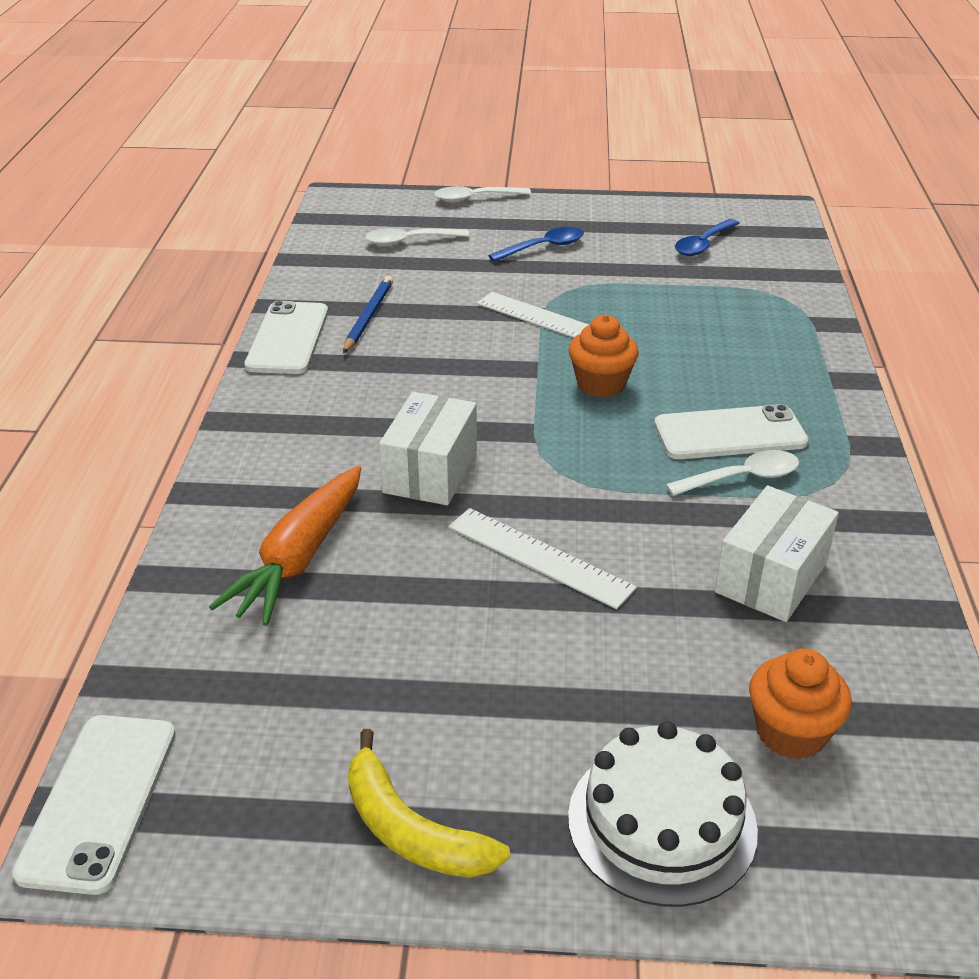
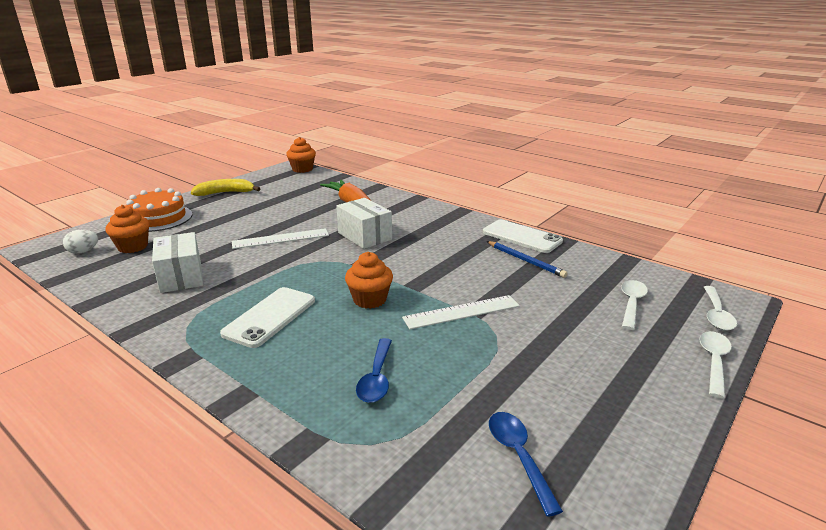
camera: 125 degrees right, 10 degrees down
(99, 801) = (302, 169): white phone -> orange cupcake
(544, 247) = (580, 356): blue spoon -> blue spoon (376, 378)
(662, 822) = (159, 218): white cake -> orange cake
(742, 478) = (237, 302): white spoon -> white spoon (716, 314)
(894, 793) = (83, 251): none -> white egg

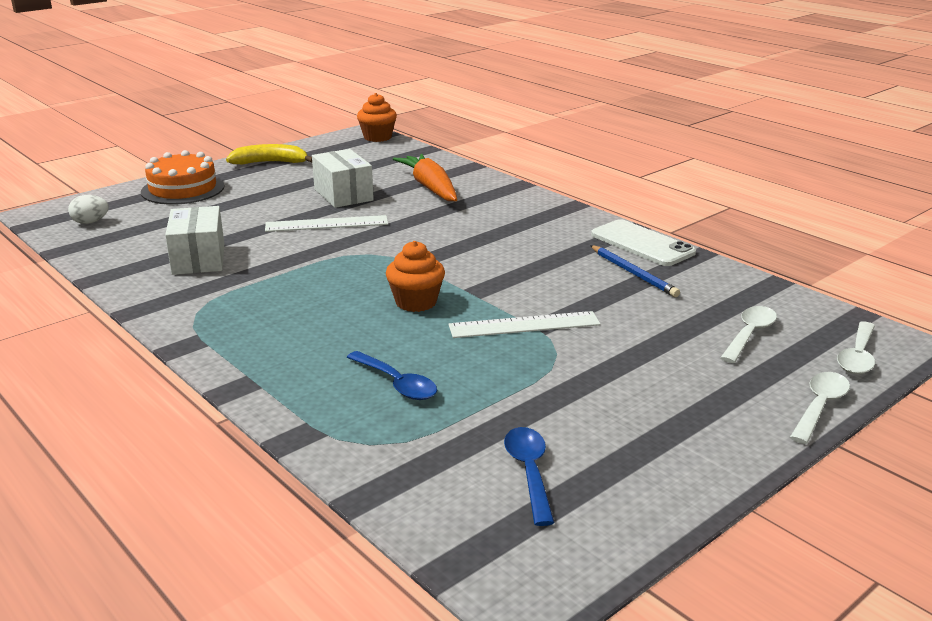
camera: 10 degrees right, 0 degrees up
(133, 247) = (147, 221): orange cupcake -> none
(270, 317) = (292, 310): white phone -> none
(364, 236) = (433, 228): white box -> white box (343, 195)
(376, 378) = (397, 384): blue spoon -> blue spoon turned 60 degrees counterclockwise

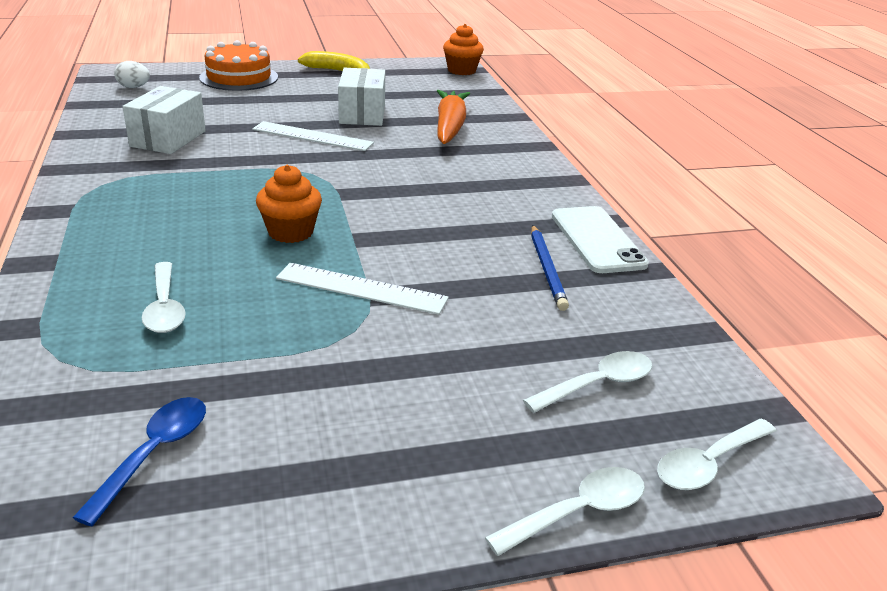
camera: 25 degrees right, 5 degrees up
(397, 384) = (164, 307): blue spoon -> white spoon

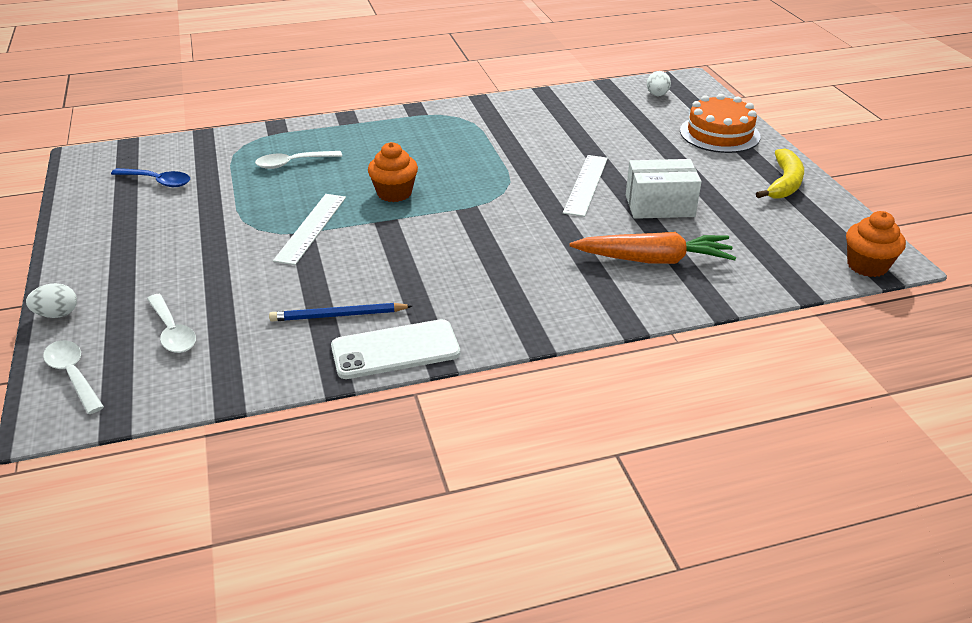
camera: 90 degrees right, 5 degrees up
(168, 139) = (550, 125): white box -> none
(578, 512) = (57, 314): white spoon -> white egg

